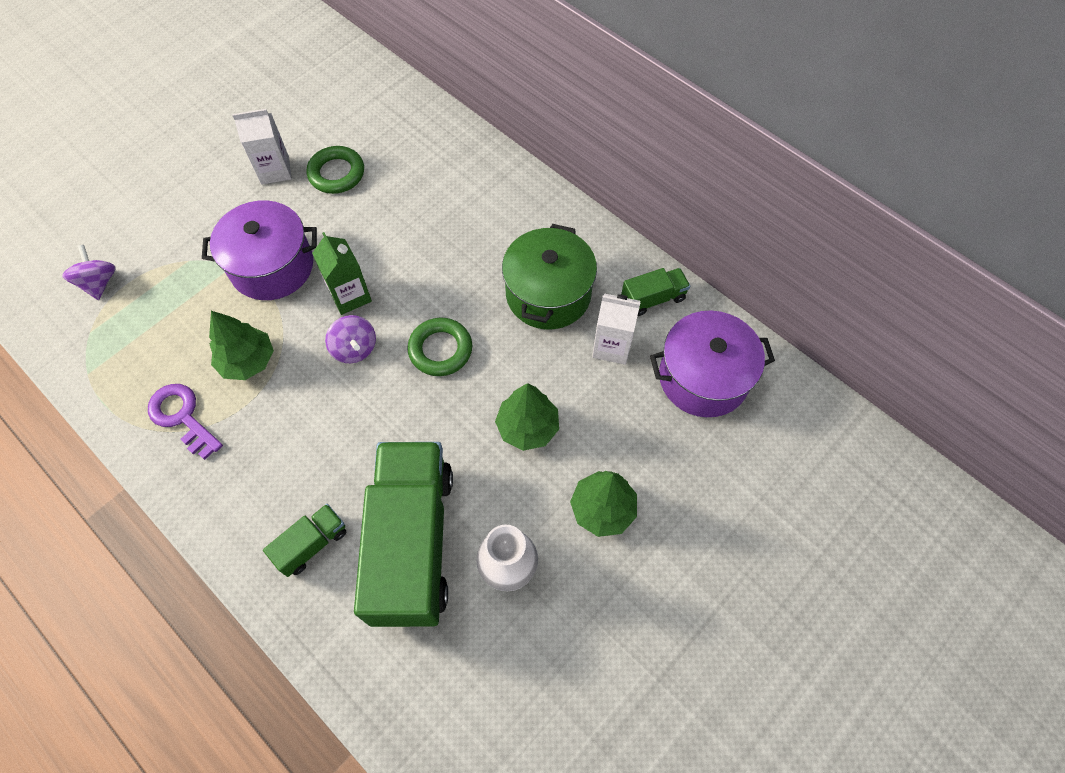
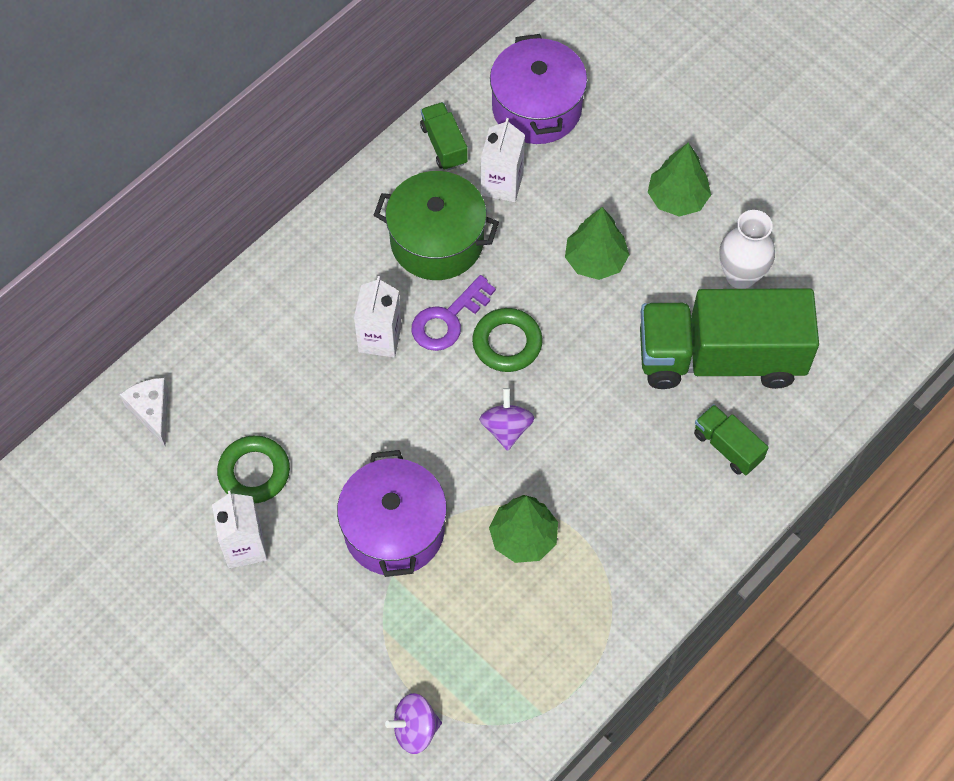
camera: 90 degrees left, 0 degrees up
(182, 417) = (594, 595): purple key -> purple key (448, 319)
(350, 296) = (437, 439): green carton -> none
(354, 348) = (506, 428): purple spinning top -> purple spinning top turned 60 degrees counterclockwise
(395, 110) = (152, 412): none -> white cheese
(450, 253) = (380, 338): none -> white carton

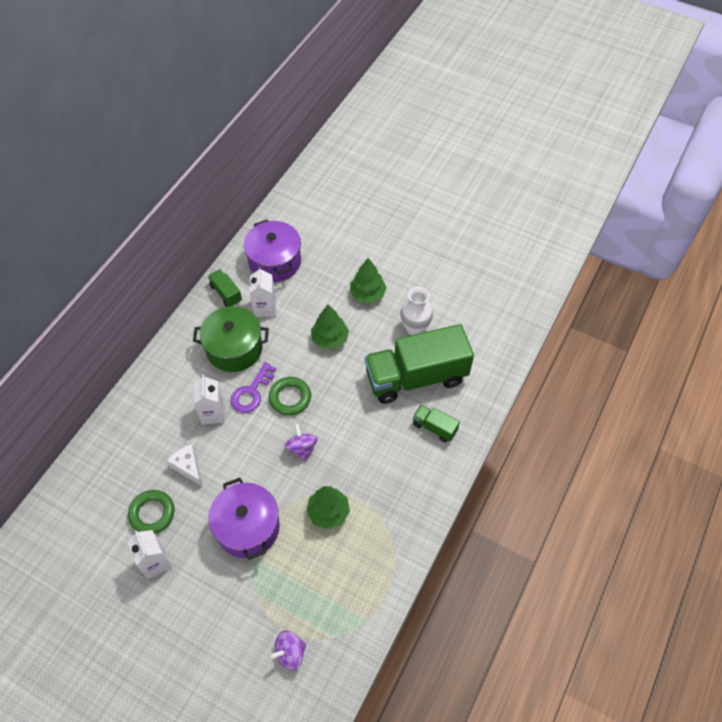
camera: 15 degrees left, 5 degrees down
(152, 412) = (79, 492): white cheese -> white cheese (188, 467)

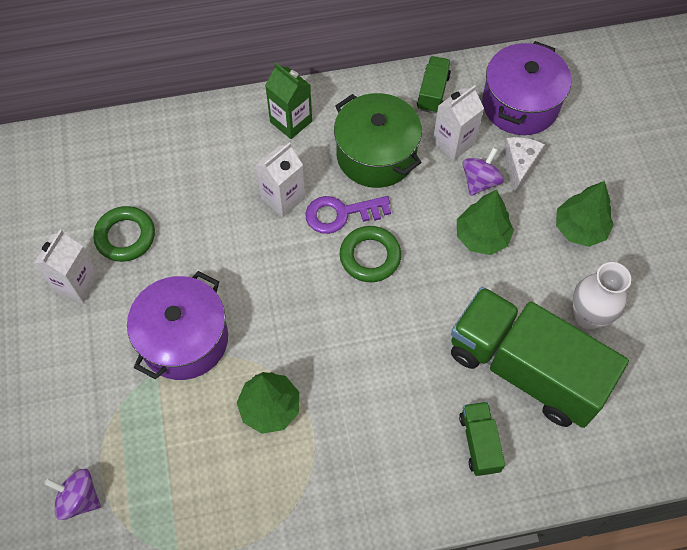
camera: 50 degrees right, 5 degrees up
(170, 373) = (291, 121): none -> green carton
(188, 467) = (202, 226): white cheese -> white cheese (519, 165)
(302, 448) = (321, 318): purple spinning top -> purple spinning top (480, 181)

